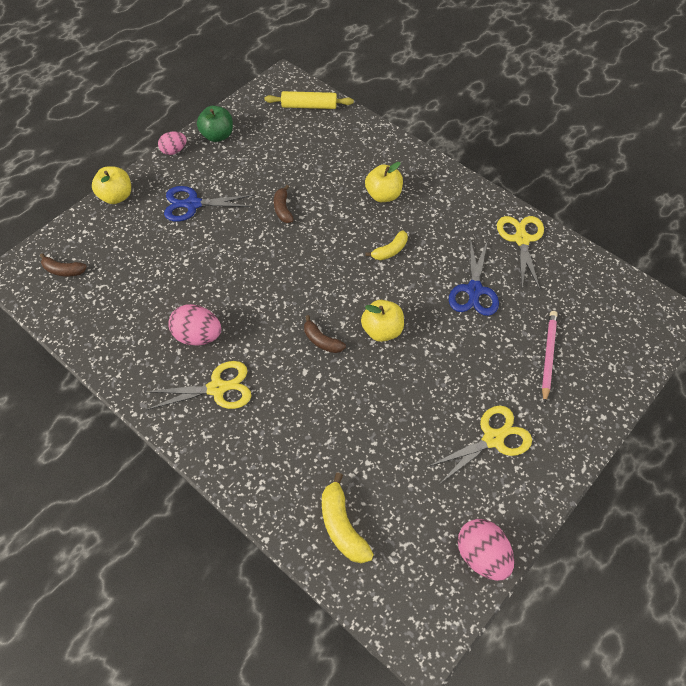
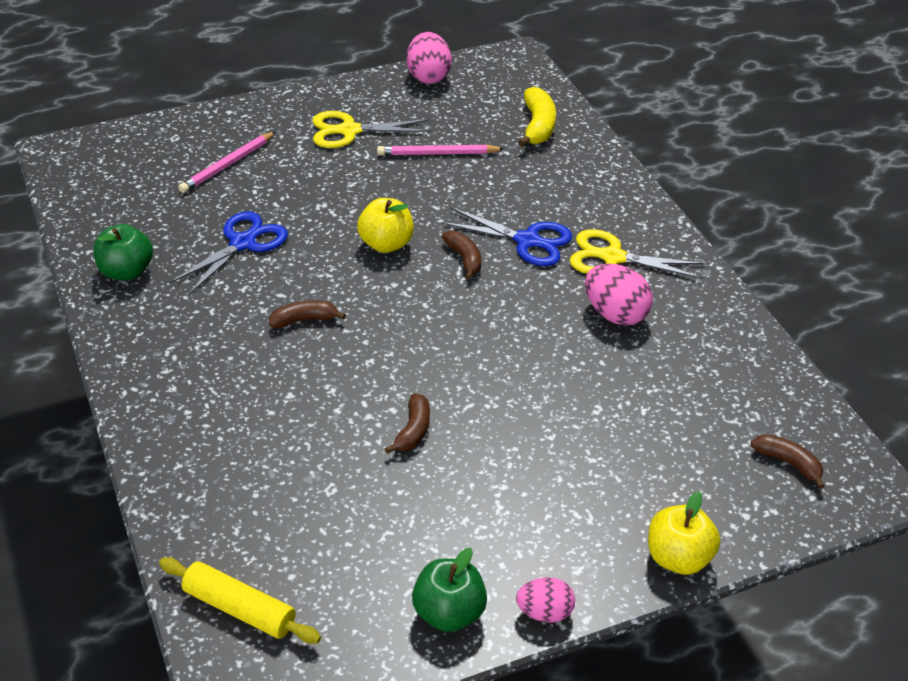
camera: 155 degrees left, 15 degrees down
(193, 204) = (551, 493): blue scissors -> blue scissors (527, 241)
(383, 195) = (249, 394): yellow apple -> none
(390, 250) = (304, 320): yellow banana -> brown banana
(405, 444) = (437, 153): none -> pink pencil
(521, 239) = (126, 272): yellow scissors -> green apple

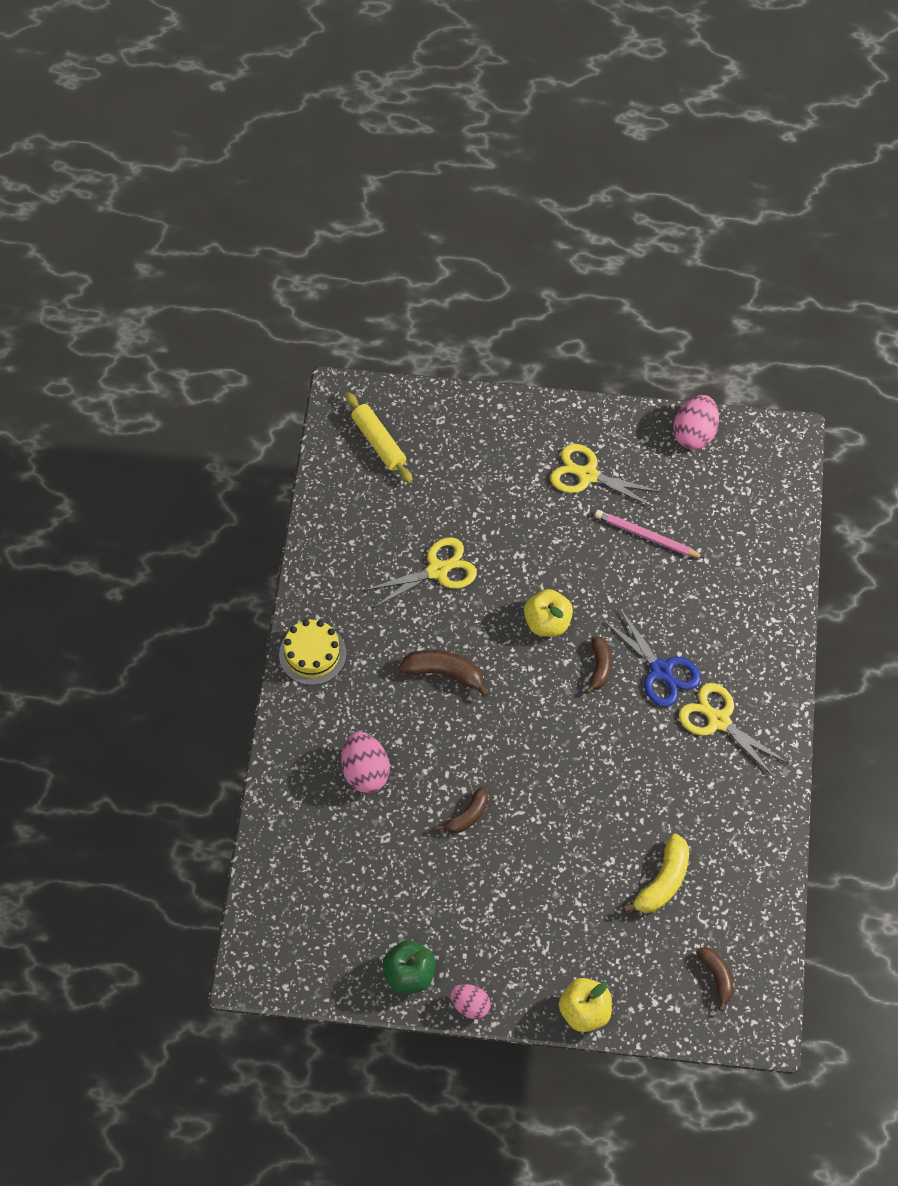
camera: 30 degrees right, 20 degrees up
(126, 272) = (338, 562): green apple -> none
(141, 356) = (312, 654): none -> yellow cake
(227, 165) = (467, 473): pink pencil -> none
(239, 608) = (282, 903): yellow rolling pin -> yellow rolling pin (379, 442)
(242, 243) = (437, 570): blue scissors -> yellow scissors
(304, 320) = (444, 673): brown banana -> brown banana, size x1.50
(538, 126) = (753, 540): yellow banana -> yellow banana (663, 881)
(615, 314) = (682, 779): pink egg -> pink egg (365, 771)

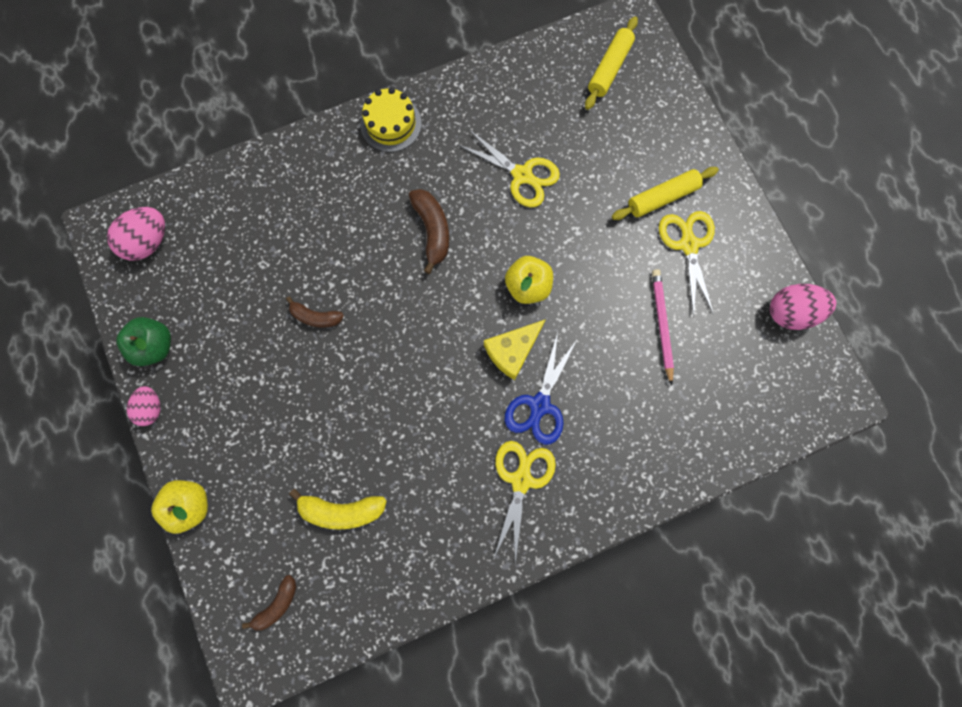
camera: 60 degrees right, 15 degrees up
(365, 771) = (312, 218): pink egg -> pink egg (149, 242)
(531, 470) = (662, 198): none -> yellow rolling pin
(599, 667) = (512, 351): brown banana -> yellow cheese

